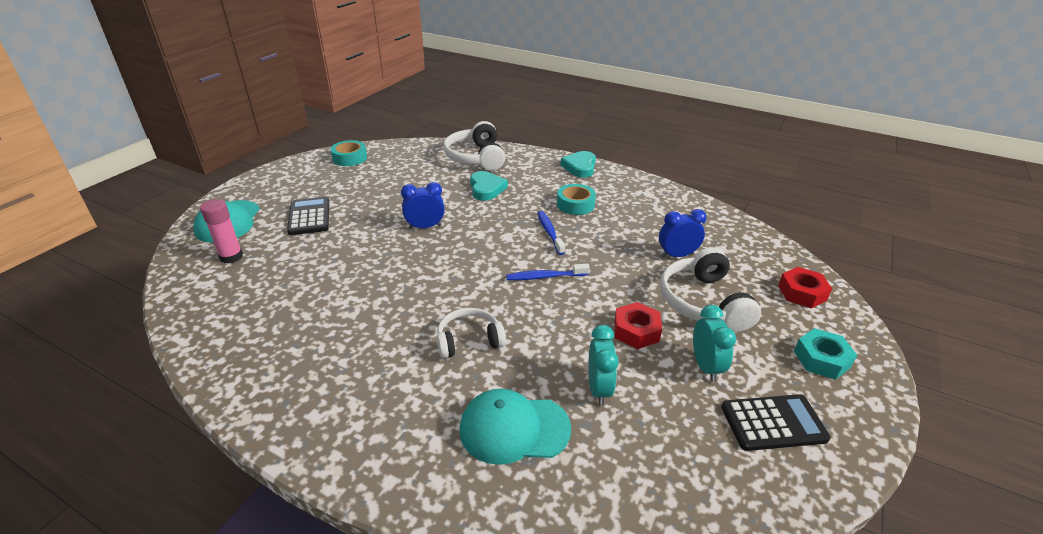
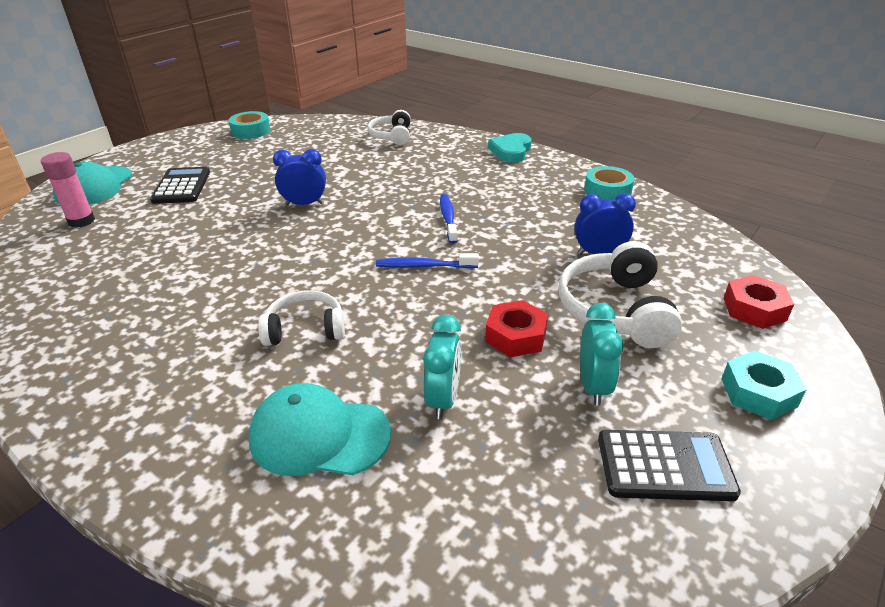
camera: 10 degrees right, 0 degrees up
(476, 157) = (392, 136): white headphones -> white headphones, size x0.64
(486, 189) = (391, 168): turquoise heart -> none
(575, 204) = (490, 190): turquoise tape -> turquoise tape (607, 191)

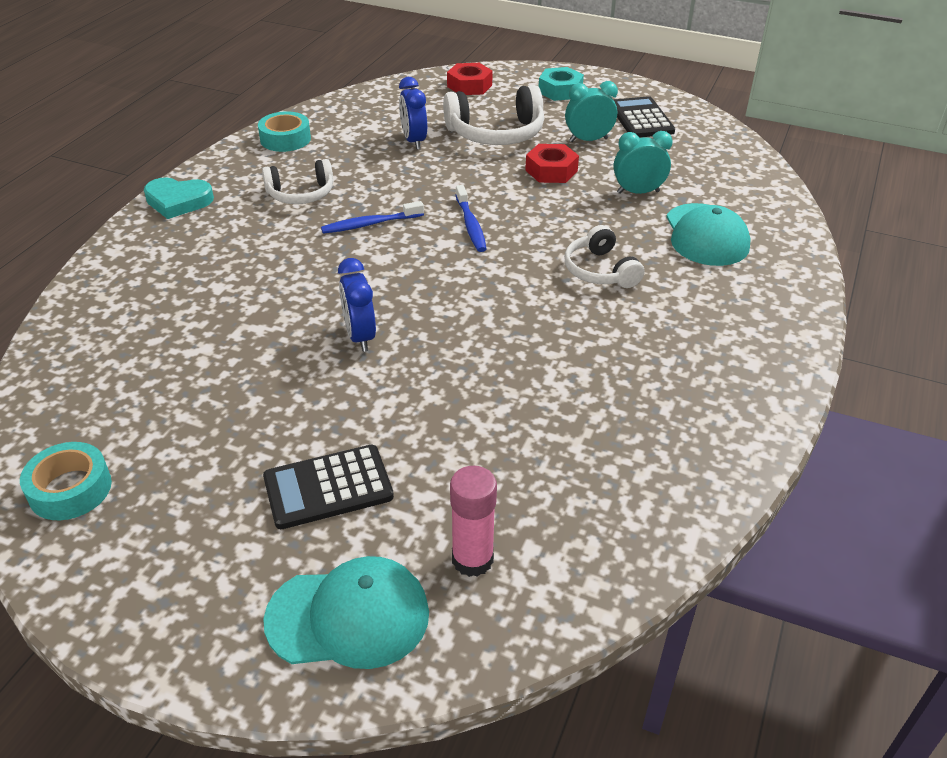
camera: 105 degrees left, 5 degrees up
(392, 136) = (115, 307): white headphones -> white headphones (301, 194)

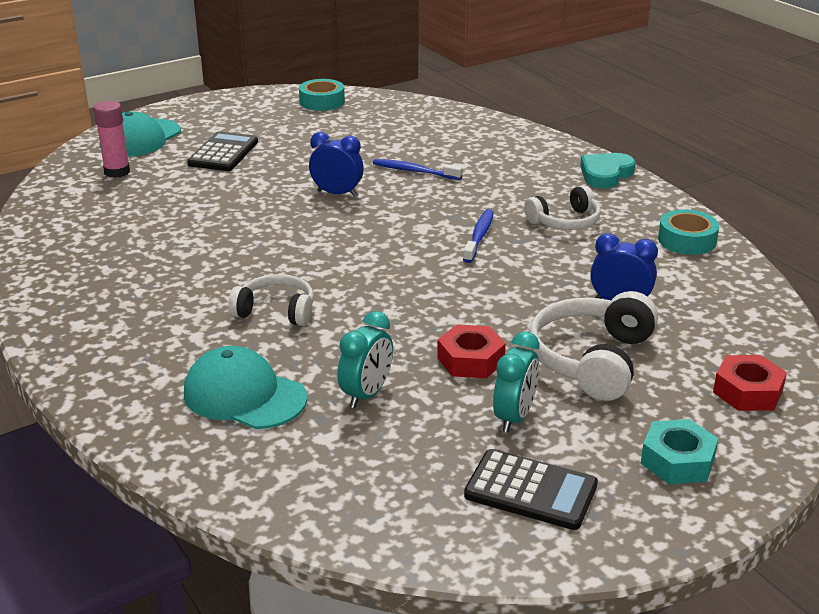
camera: 125 degrees right, 10 degrees down
(301, 194) = (565, 221): white headphones -> white headphones turned 135 degrees counterclockwise
(470, 225) = (422, 278): blue toothbrush -> blue toothbrush (414, 171)

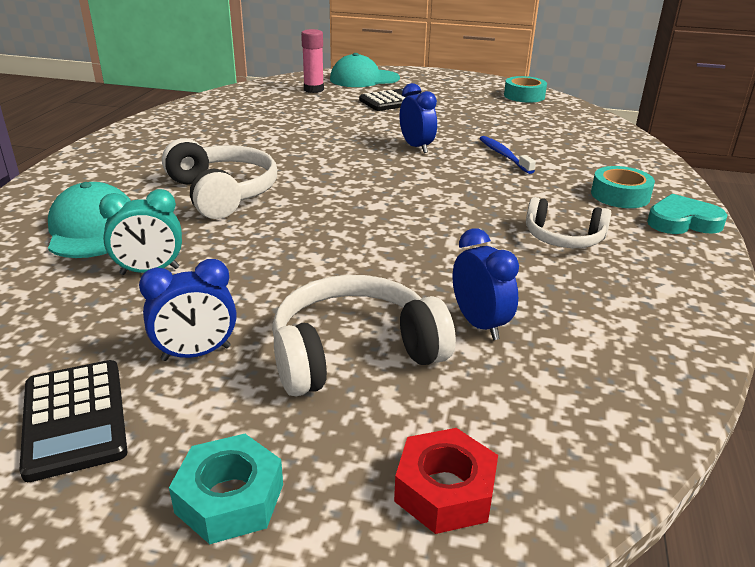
camera: 45 degrees right, 0 degrees up
(276, 311) = (222, 193): white headphones -> white headphones, size x1.57
(470, 360) = (263, 292): red nut -> none
(479, 236) = (462, 215): blue toothbrush -> none
(514, 417) = (196, 353): turquoise clock -> blue clock
(687, 240) = (668, 310): turquoise tape -> turquoise tape (620, 195)

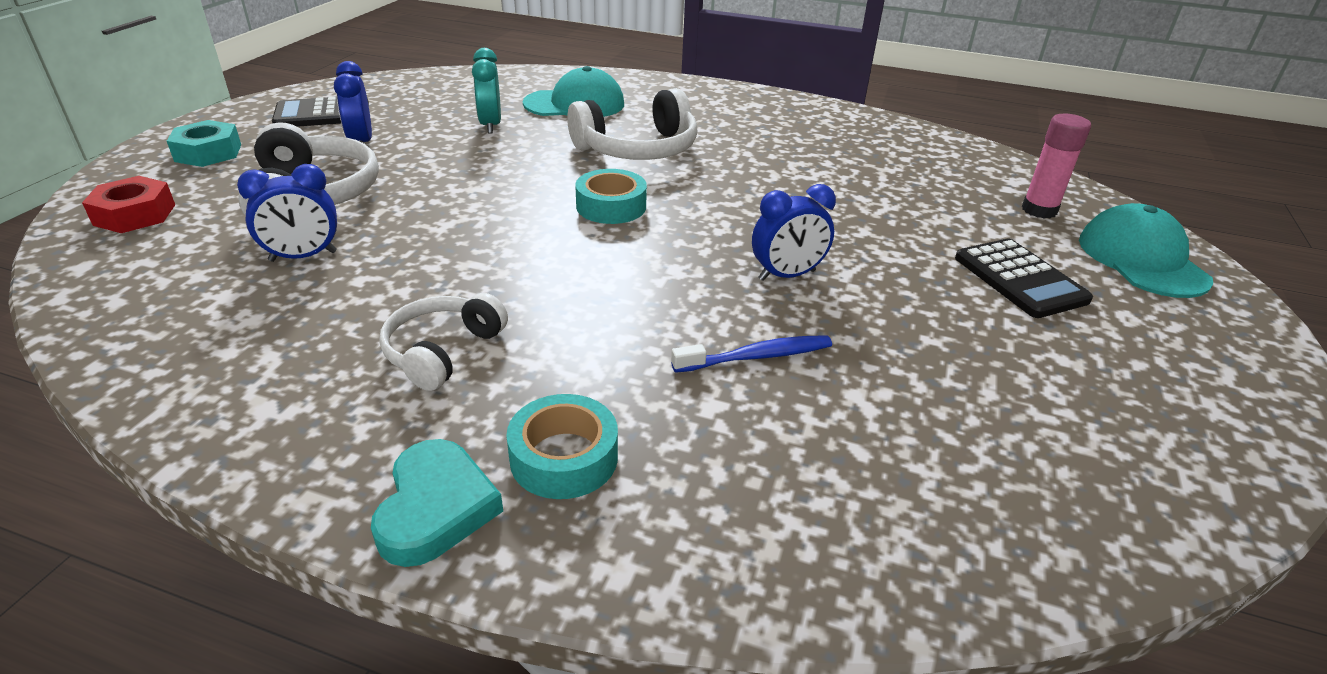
camera: 95 degrees right, 5 degrees up
(524, 96) = (1171, 467): turquoise tape -> turquoise tape (611, 206)

